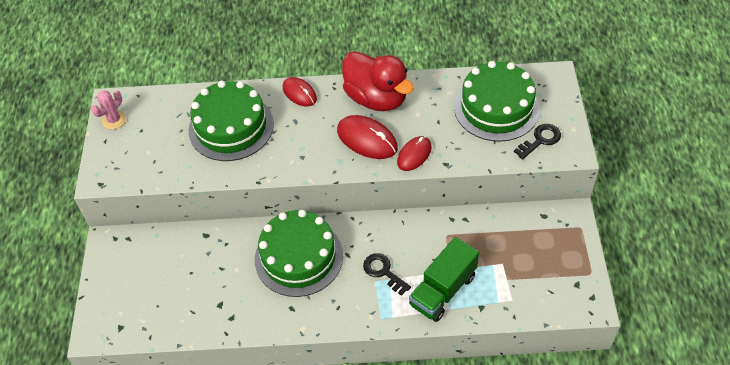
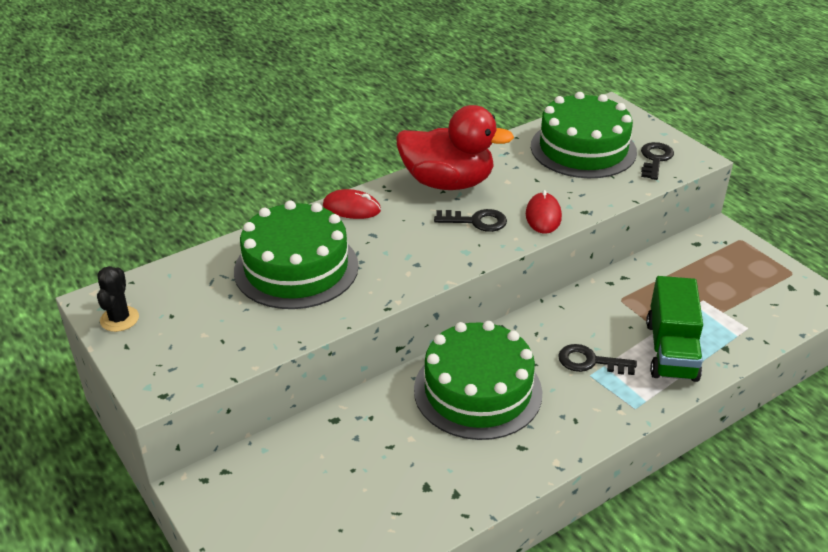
camera: 35 degrees left, 15 degrees down
(114, 120) = (119, 319): pink cactus -> black cactus
(367, 139) = (476, 221): red mouse -> black key

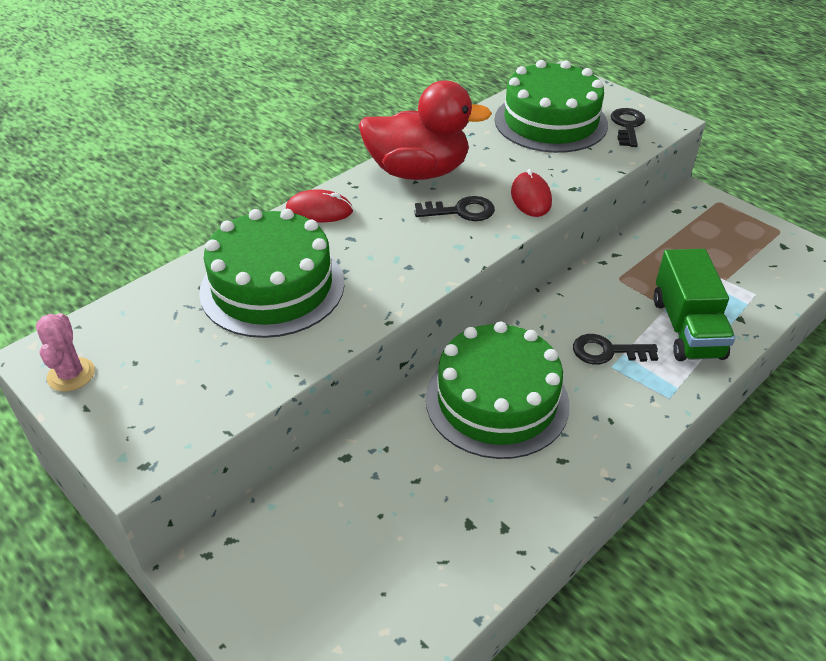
camera: 10 degrees left, 5 degrees up
(119, 319) = (71, 374): black cactus -> pink cactus

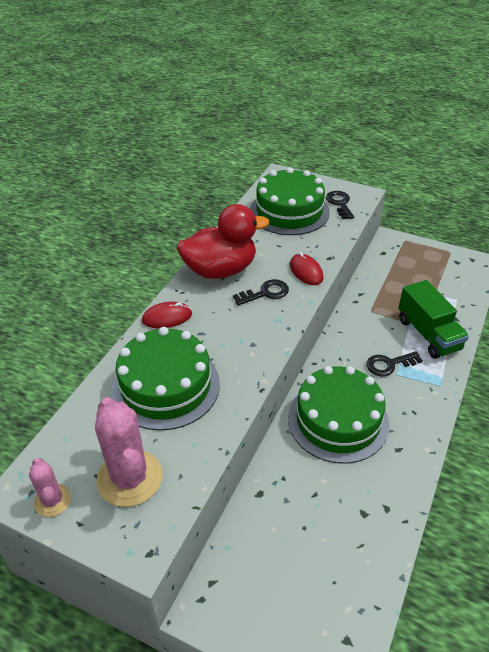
camera: 20 degrees left, 0 degrees up
(170, 376) = (130, 478): none -> pink cactus

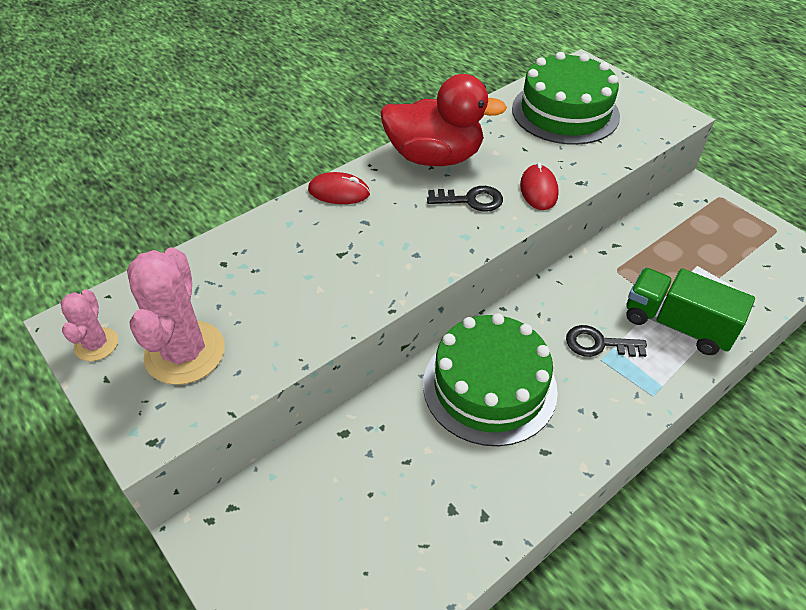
camera: 25 degrees right, 5 degrees up
(166, 386) = (287, 267): green cake -> none
(339, 203) = (638, 120): black key -> none
(428, 334) = (677, 325): green truck -> green truck turned 120 degrees clockwise

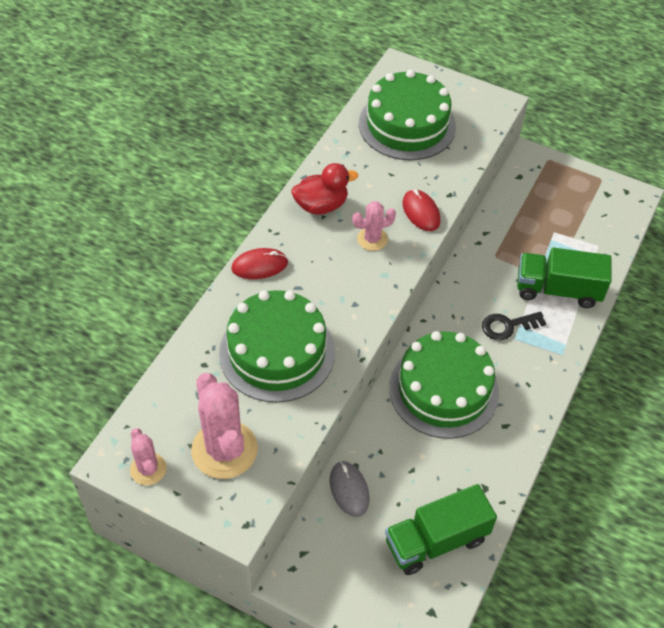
camera: 25 degrees left, 5 degrees up
(304, 275) = (277, 352): none -> green cake
(323, 456) = (349, 489): none -> grey mouse
(391, 557) = (436, 541): none -> green truck
(435, 157) = (321, 205): red duck -> red duck, size x0.63
(471, 200) = (372, 239): black key -> pink cactus

